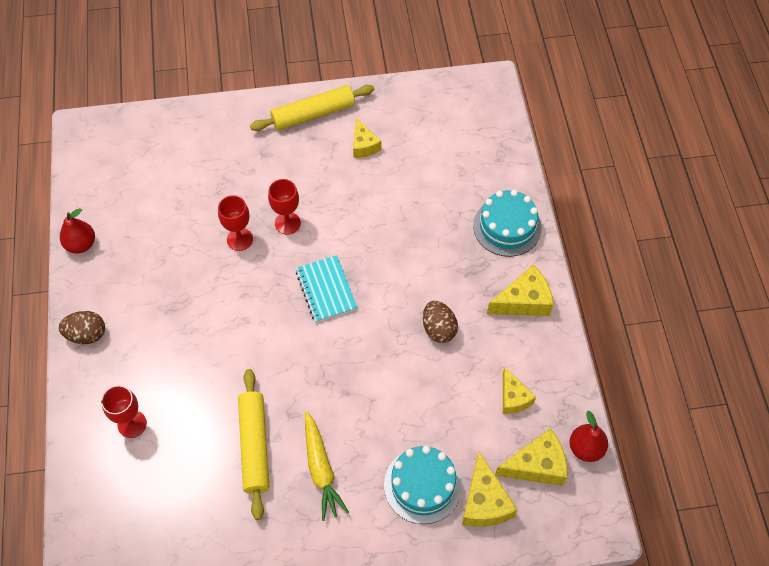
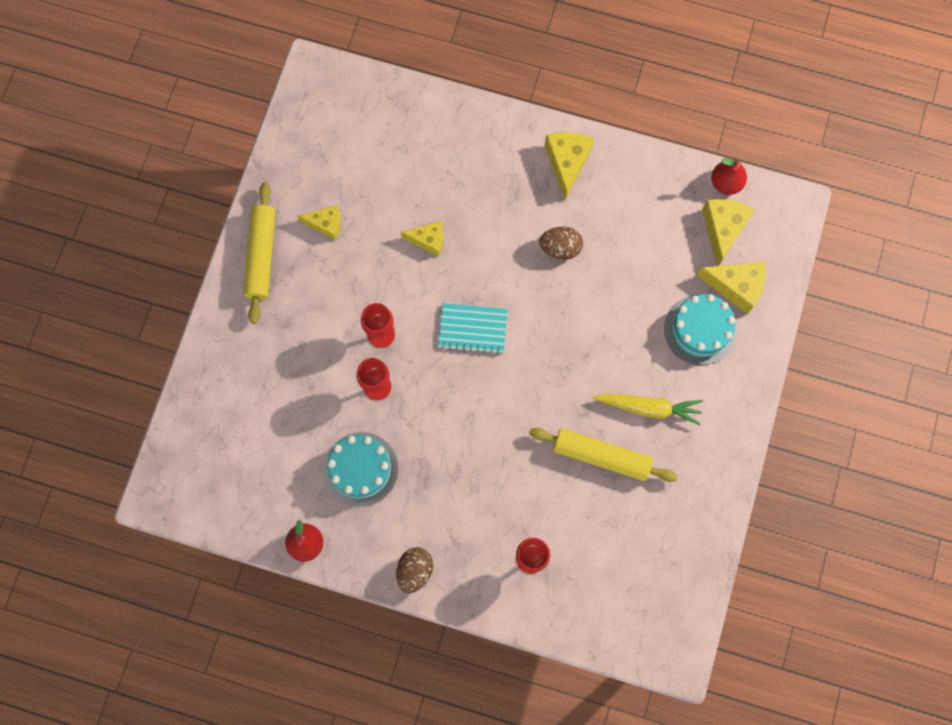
camera: 65 degrees left, 15 degrees up
(507, 227) = (484, 138): turquoise cake -> turquoise cake (360, 469)
(513, 397) = (655, 217): yellow cheese -> yellow cheese (428, 240)

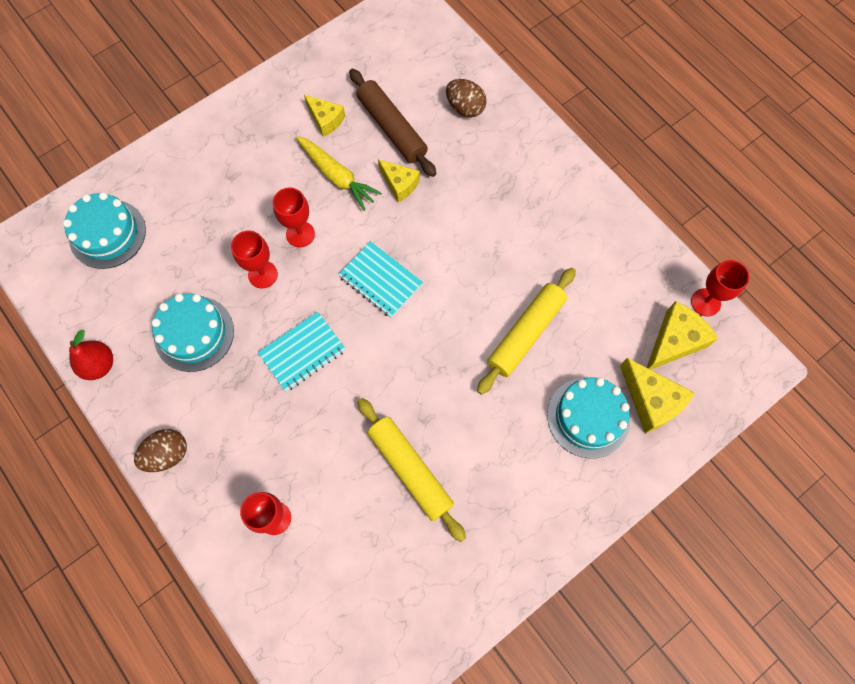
camera: 35 degrees right, 5 degrees down
(223, 439) = (107, 234): none -> turquoise cake
(261, 256) = (255, 112): yellow rolling pin -> yellow rolling pin (526, 333)
(386, 196) = (392, 128): none -> brown rolling pin
(456, 425) = (302, 352): none -> turquoise notebook
(560, 248) = (509, 262): brown egg -> brown egg (465, 108)
(567, 162) = (568, 195): yellow cheese -> none
(649, 408) = (487, 456): yellow carrot -> yellow carrot (337, 176)
(725, 183) = (705, 302): red pear -> red goblet

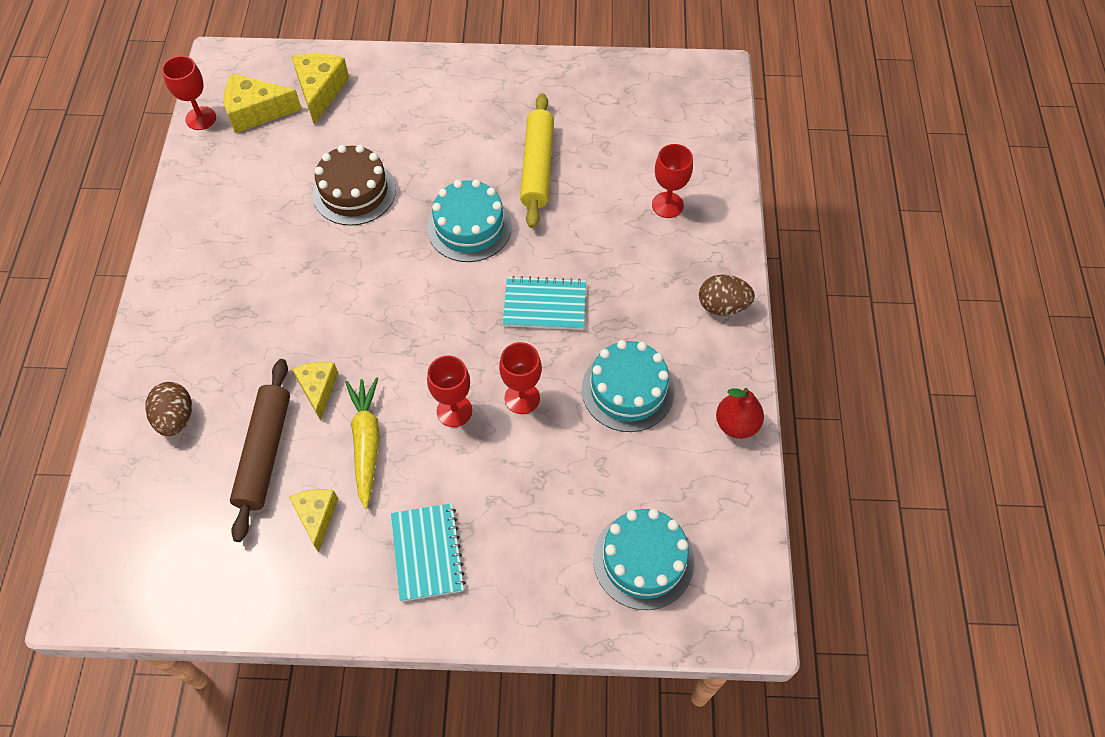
camera: 140 degrees left, 10 degrees down
(380, 280) = (424, 315): turquoise notebook -> turquoise notebook (427, 553)
(526, 333) = (354, 191): yellow rolling pin -> brown cake
(588, 417) = (375, 111): turquoise cake -> turquoise cake (469, 227)

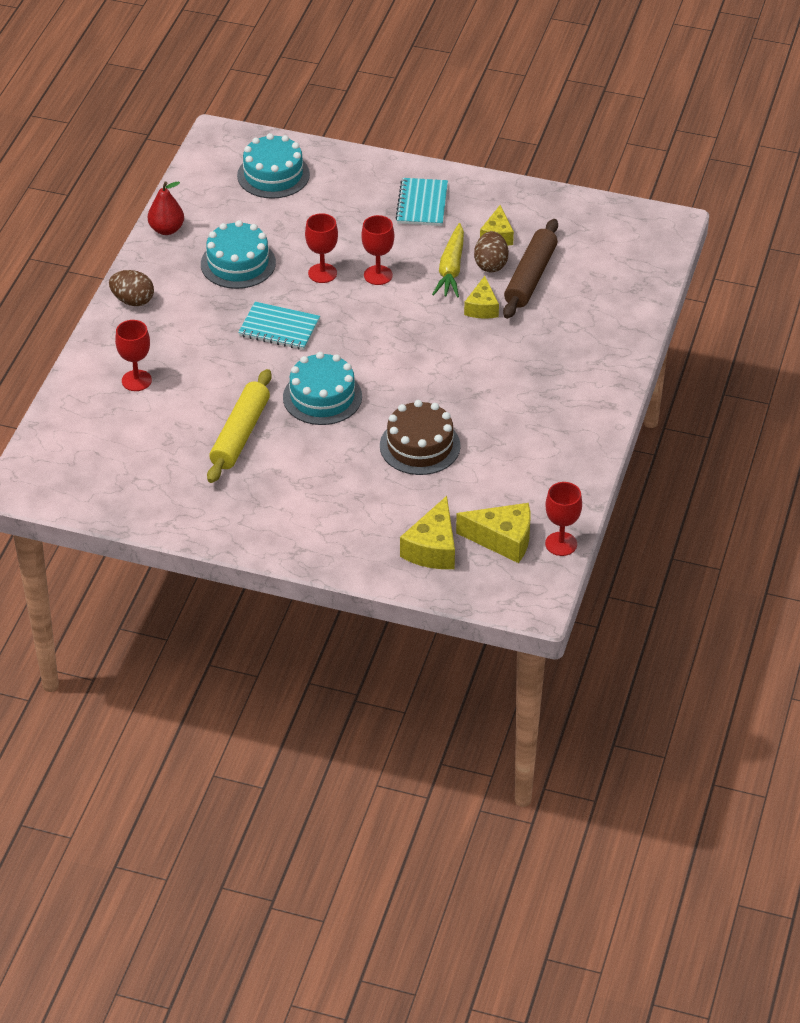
camera: 165 degrees left, 15 degrees down
(176, 418) = (598, 310): brown egg -> brown egg (490, 265)

